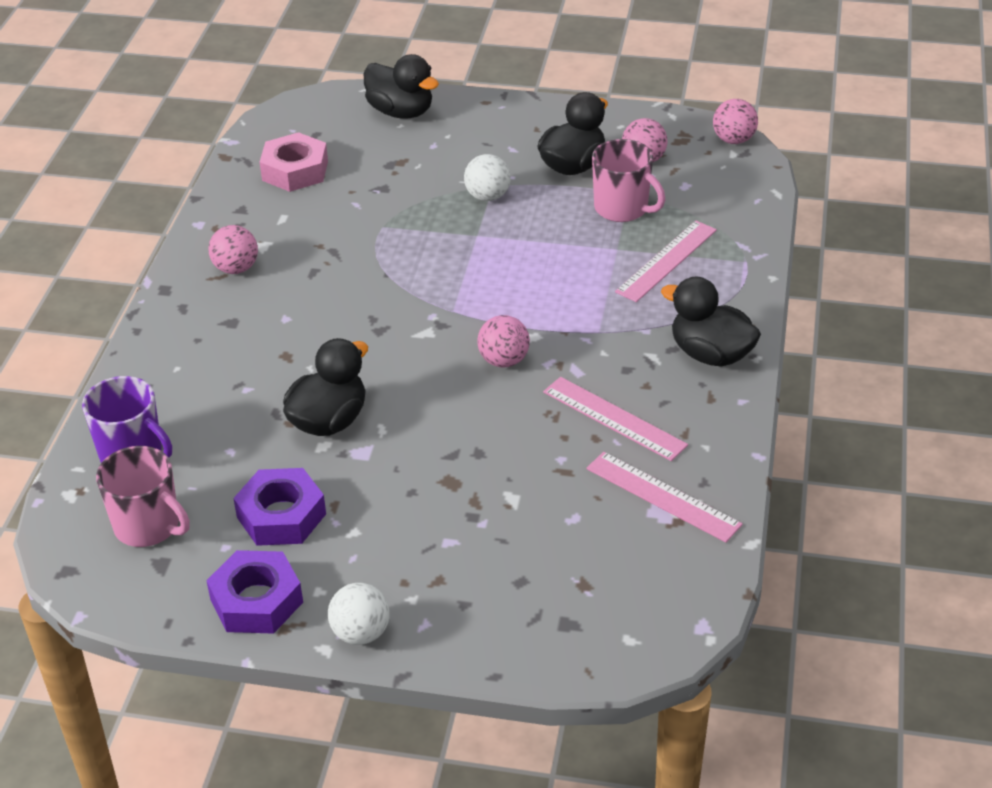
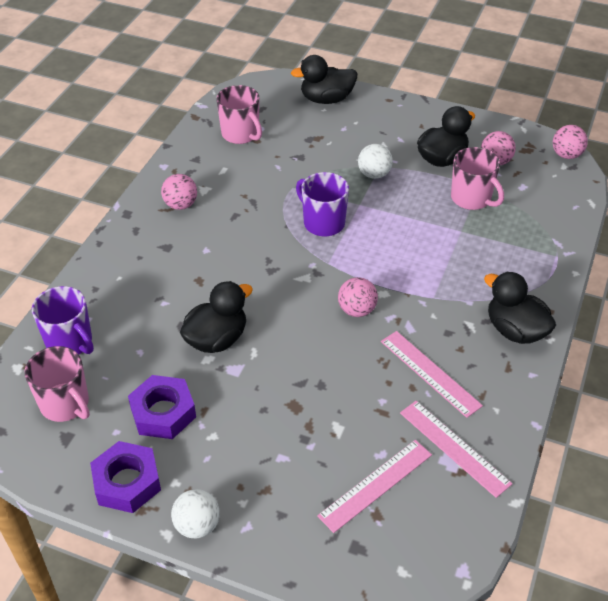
camera: 10 degrees right, 5 degrees up
(295, 171) = (241, 134): pink nut -> pink mug
(401, 112) = (326, 99): black duck -> black duck turned 120 degrees clockwise
(434, 264) = (323, 223): none -> purple mug
(666, 261) = (496, 246): pink ruler -> pink ruler (376, 485)

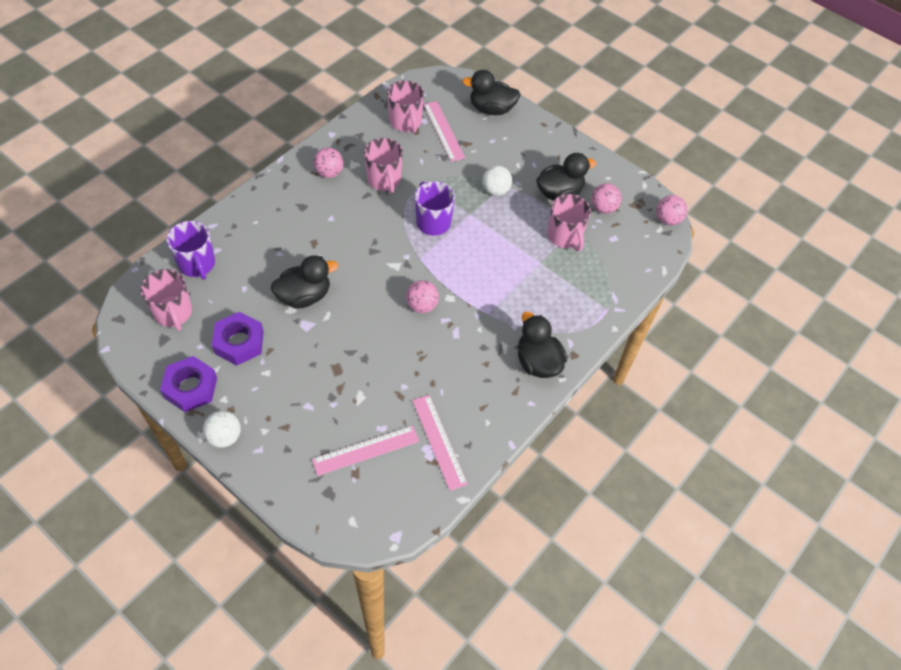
camera: 15 degrees right, 10 degrees up
(247, 196) = (384, 180): none -> pink mug
(430, 373) = (452, 376): pink ruler -> pink ruler (443, 131)

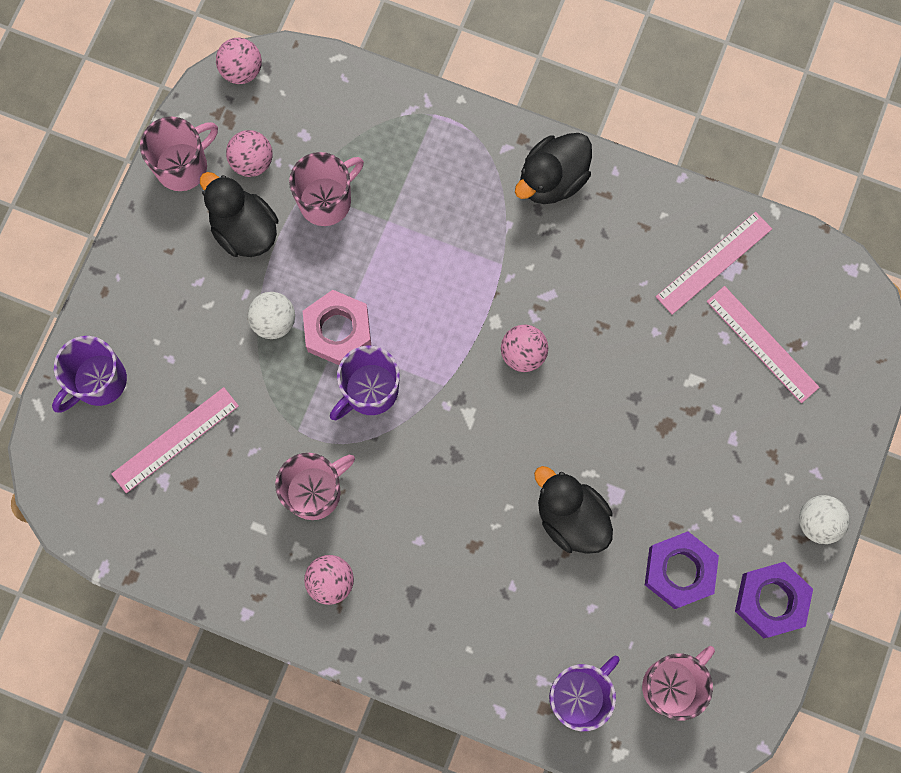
camera: 105 degrees left, 20 degrees up
(406, 122) = (178, 506): pink mug -> pink mug (183, 166)
(477, 218) = (338, 331): none -> pink nut
(491, 109) = (98, 381): black duck -> purple mug

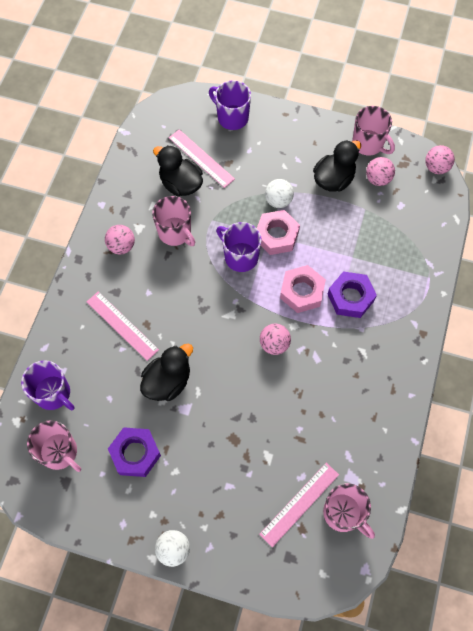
camera: 85 degrees right, 10 degrees down
(326, 200) = (360, 221): pink mug -> pink mug (343, 513)
(440, 303) = (302, 292): none -> pink nut
(552, 180) = (397, 354): black duck -> black duck (180, 184)
(714, 263) = (355, 466): pink ruler -> pink ruler (122, 325)
(771, 600) = (117, 517): purple nut -> purple nut (350, 297)

